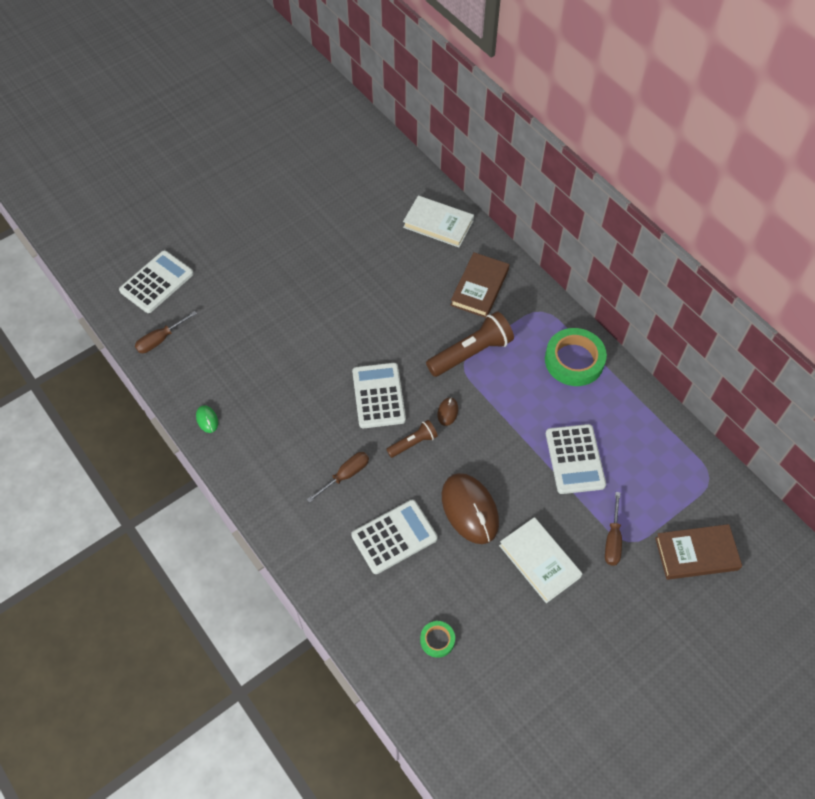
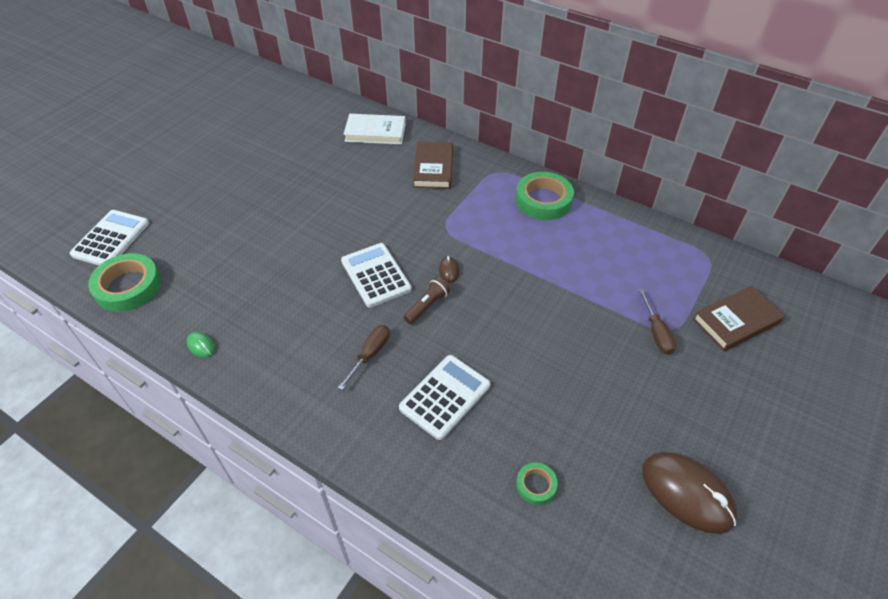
camera: 20 degrees left, 10 degrees down
(160, 339) = (128, 287): brown screwdriver -> green tape
(469, 509) = (509, 348): brown mouse -> brown mouse (687, 493)
(471, 353) = (449, 218): brown flashlight -> none
(539, 561) = (600, 373): white book -> none
(575, 459) = (585, 276): white calculator -> none

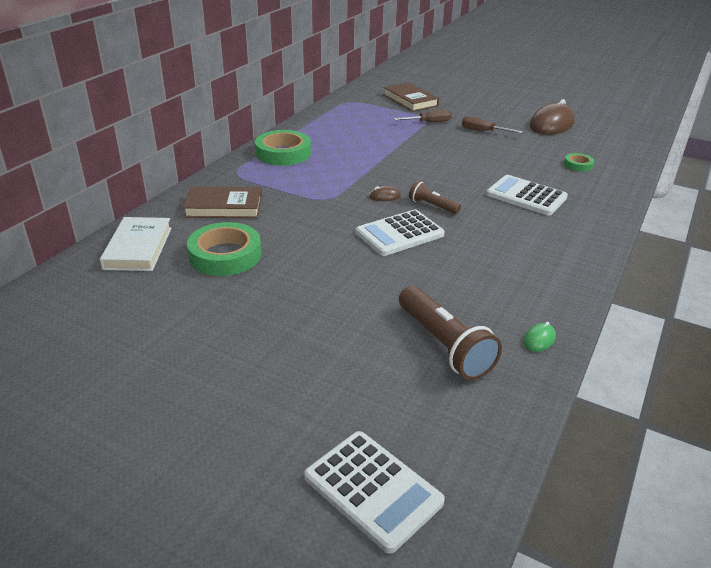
camera: 95 degrees left, 15 degrees down
(111, 239) = (373, 489): white calculator -> white calculator turned 150 degrees counterclockwise
(128, 287) = (471, 434): green tape -> green tape (225, 255)
(215, 285) = (444, 345): none -> brown flashlight
(370, 354) = (500, 231): brown screwdriver -> brown screwdriver (483, 131)

